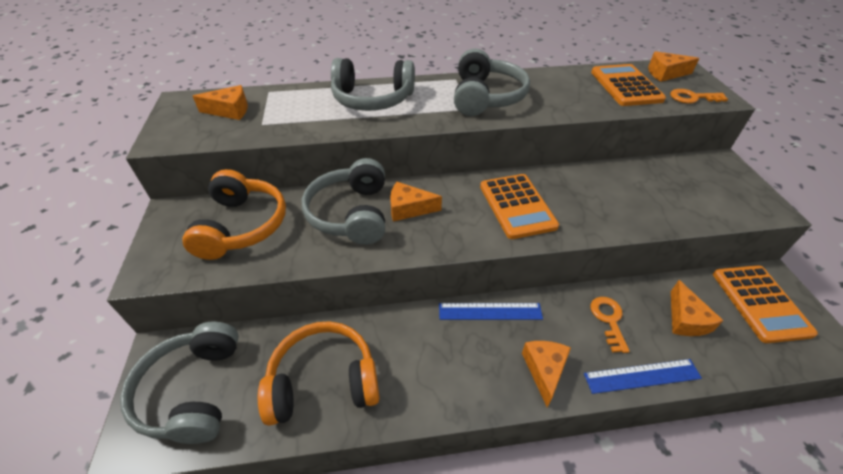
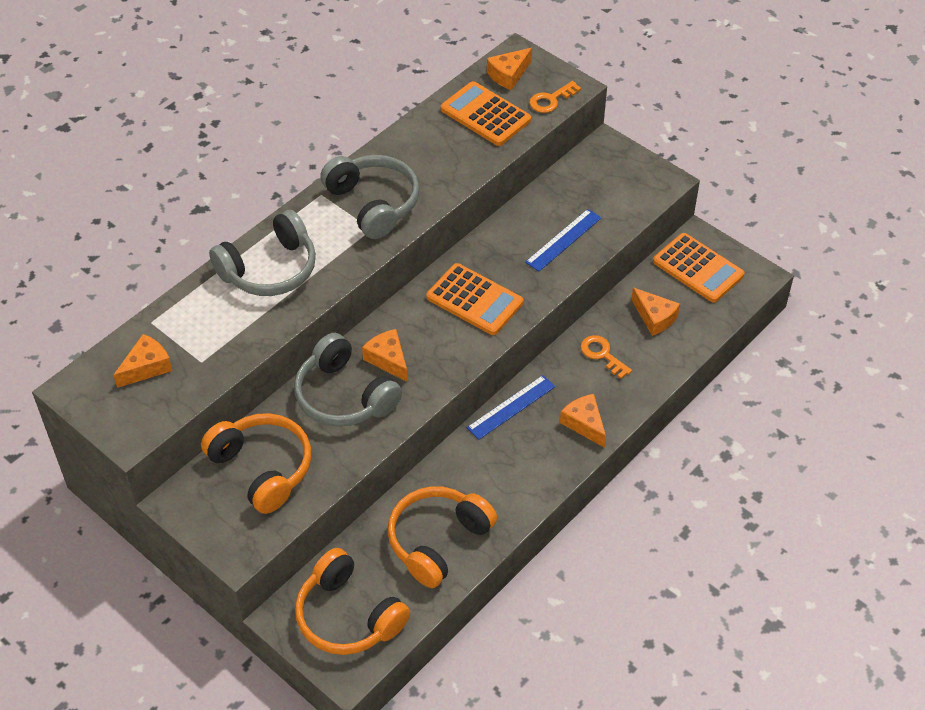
camera: 40 degrees left, 5 degrees up
(193, 391) = (348, 616): grey headphones -> orange headphones
(409, 208) = (388, 360): orange cheese -> orange cheese turned 90 degrees clockwise
(642, 376) = (650, 383): blue ruler -> blue ruler (563, 240)

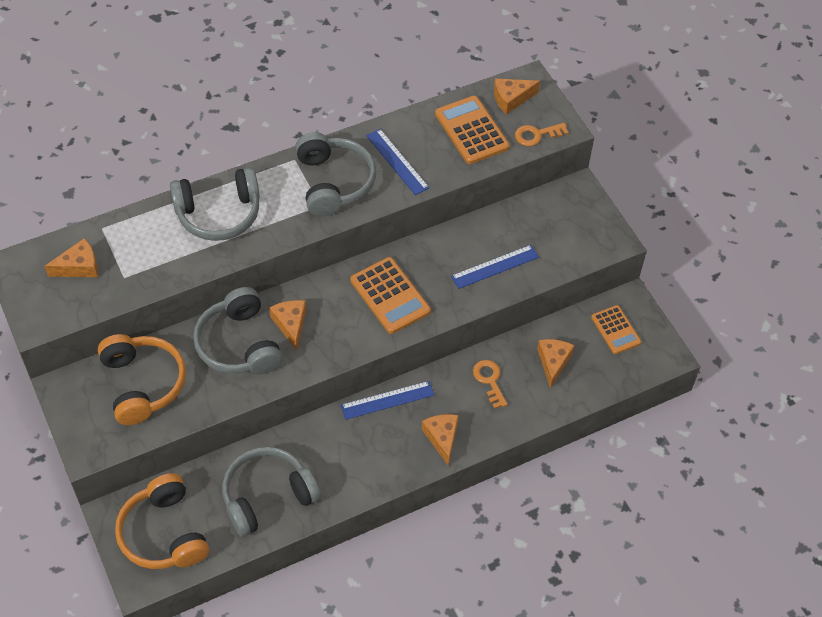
camera: 20 degrees right, 5 degrees up
(427, 165) = (397, 161): none -> blue ruler
(438, 541) = (267, 496): orange headphones -> grey headphones
(654, 317) = (553, 362): orange cheese -> orange cheese turned 150 degrees counterclockwise
(698, 268) = (615, 330): orange calculator -> orange calculator, size x0.65

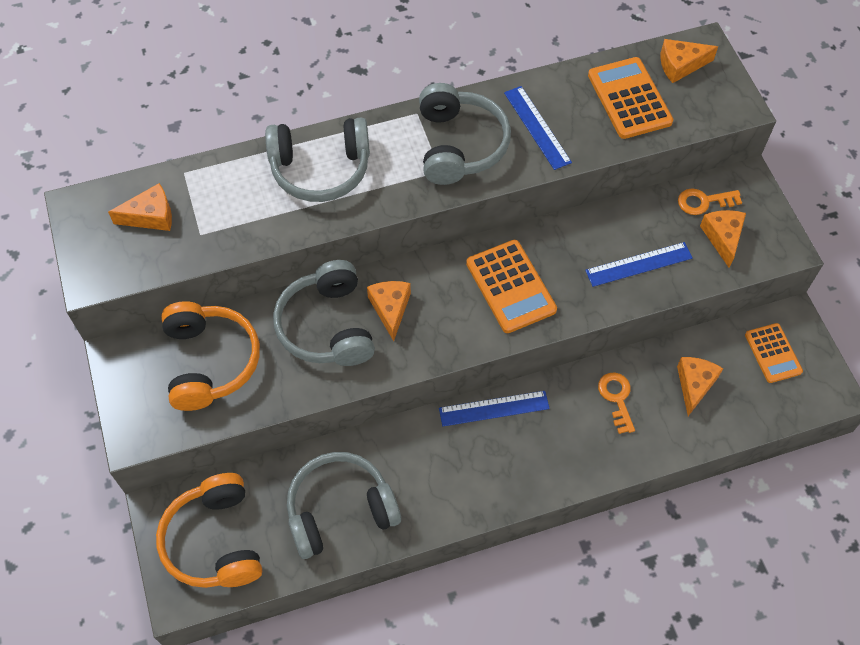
camera: 10 degrees right, 5 degrees up
(442, 438) = (553, 463): orange cheese -> orange cheese (722, 237)
(536, 135) = (707, 111): orange key -> orange key (703, 202)

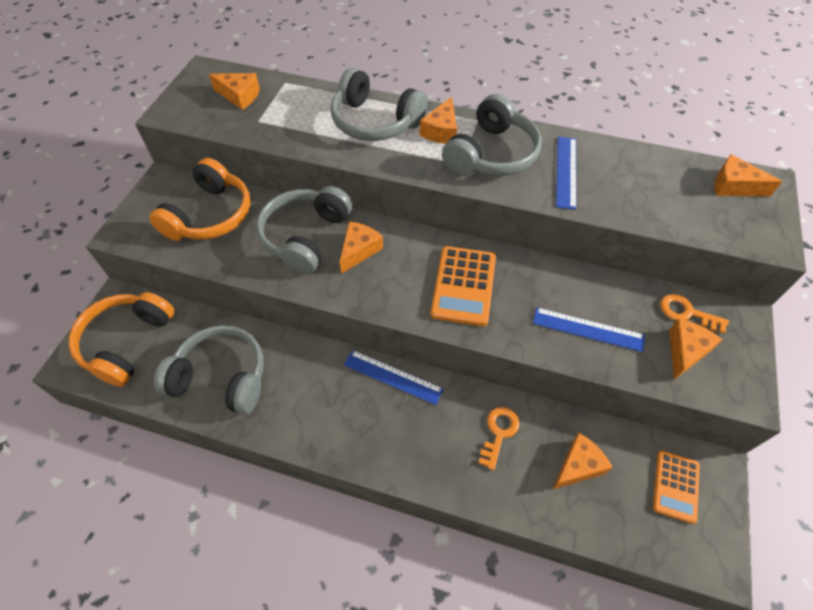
camera: 35 degrees right, 5 degrees down
(393, 144) = (441, 131): none -> orange cheese
(629, 99) = (666, 188): orange calculator -> none

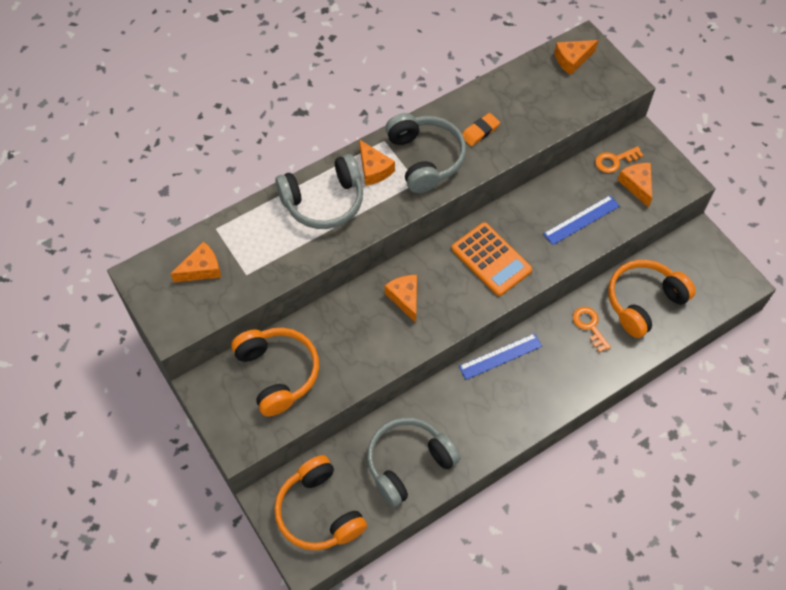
camera: 50 degrees left, 5 degrees up
(305, 237) = (360, 323): grey headphones -> none
(566, 171) = (480, 131): blue ruler -> orange eraser
(578, 466) = (643, 302): orange cheese -> orange headphones
(675, 486) = (693, 264): orange calculator -> none

